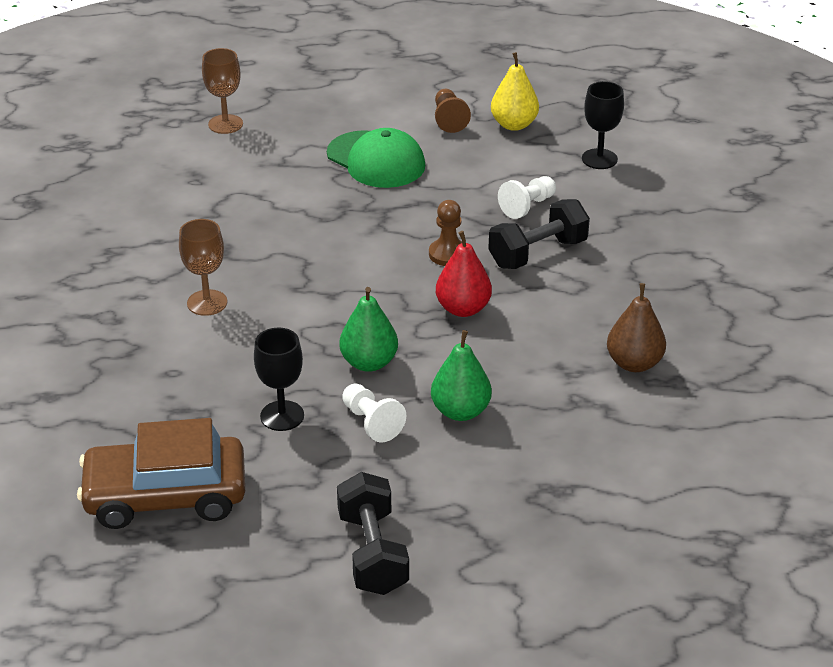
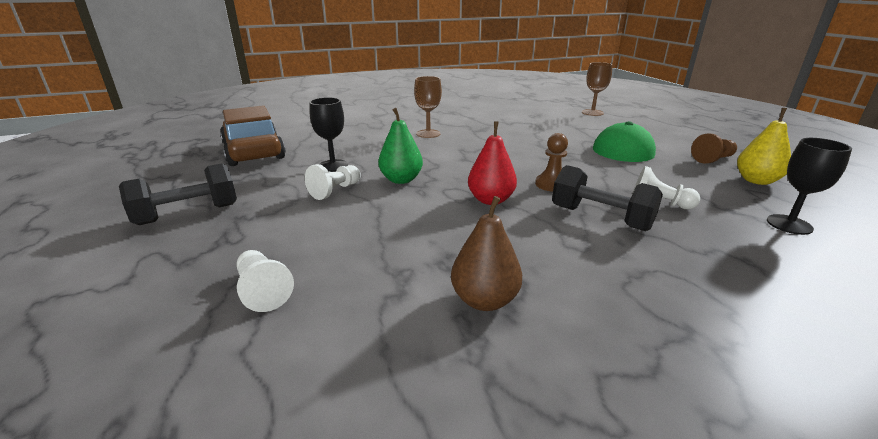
camera: 70 degrees right, 10 degrees down
(460, 411) = (361, 219): green pear -> none
(569, 489) = (263, 291): none -> white pawn

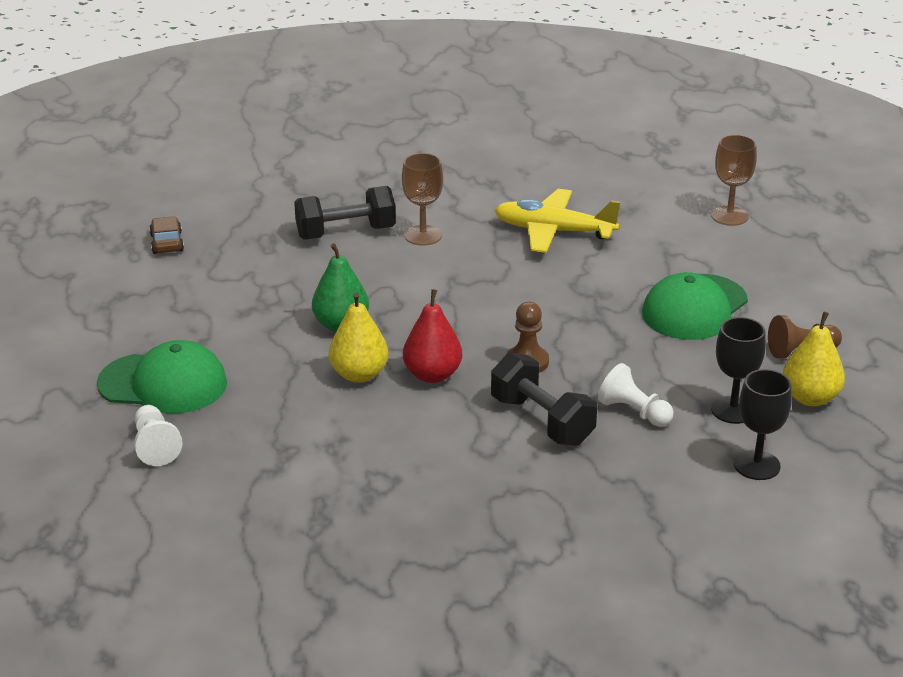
camera: 15 degrees right, 5 degrees up
(188, 214) = (86, 342): black dumbbell -> black dumbbell (346, 233)
(254, 152) = (167, 243): brown car -> brown car, size x0.43
(263, 235) = (163, 384): none -> green cap
(333, 165) = (264, 286): black goblet -> black goblet (733, 410)
(335, 191) = (254, 331): white pawn -> none
(433, 207) = (359, 374): none -> yellow pear
(484, 300) = (349, 489): brown pear -> none
(505, 125) = (553, 231): none -> yellow plane

